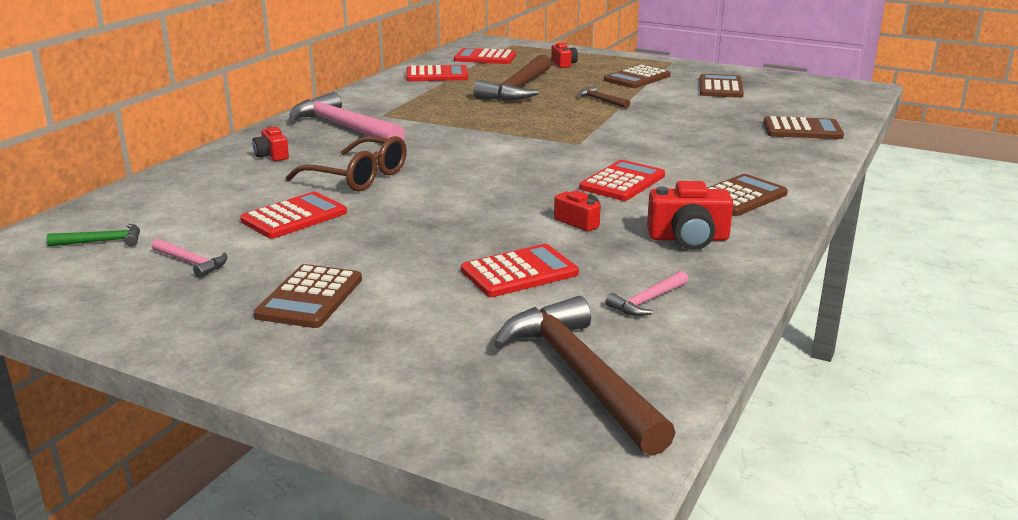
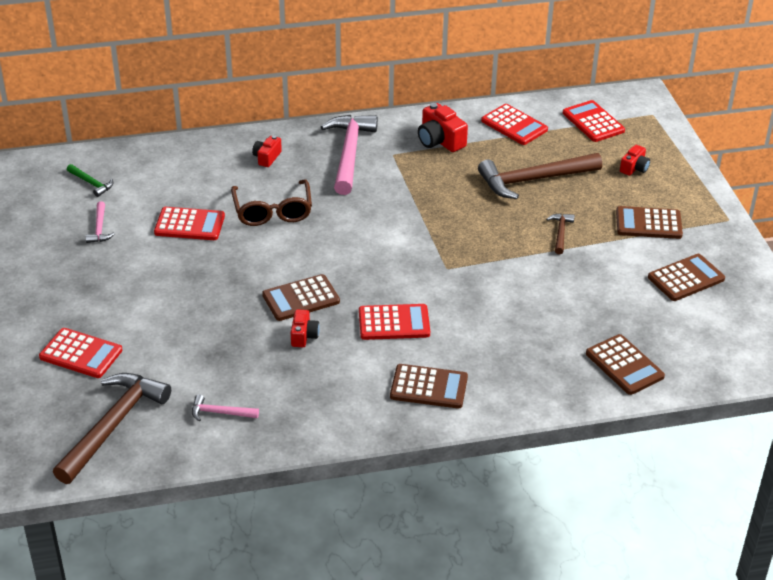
camera: 50 degrees right, 15 degrees up
(310, 297) = (103, 291): brown calculator -> brown calculator (301, 298)
(519, 272) = (207, 347): red calculator -> red calculator (81, 354)
(688, 238) = (328, 392): red camera -> red camera (440, 141)

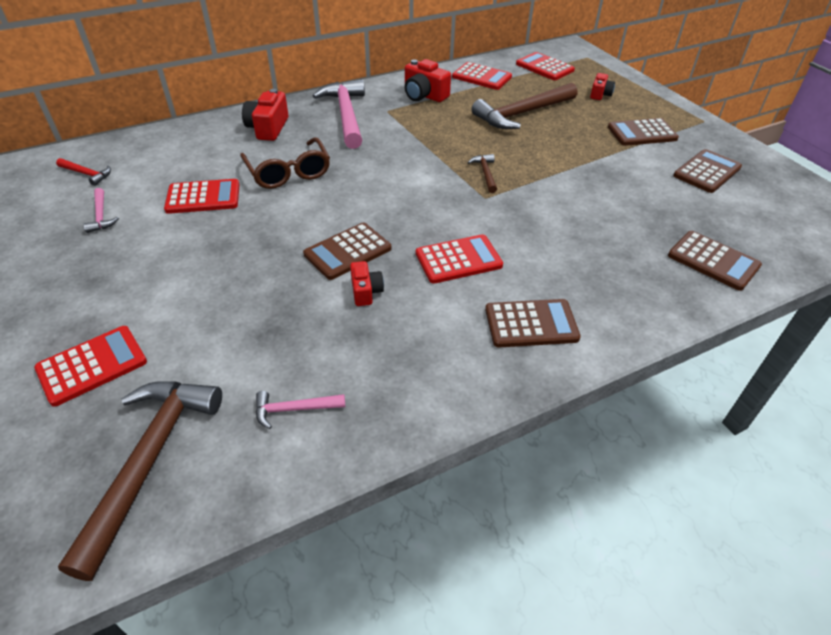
camera: 15 degrees left, 5 degrees up
(81, 354) = (92, 365): red calculator -> red calculator turned 45 degrees counterclockwise
(91, 183) = (87, 174): green hammer -> red hammer
(267, 158) = (268, 128): red camera -> red camera, size x1.64
(560, 233) = (572, 151): brown hammer -> brown hammer (485, 173)

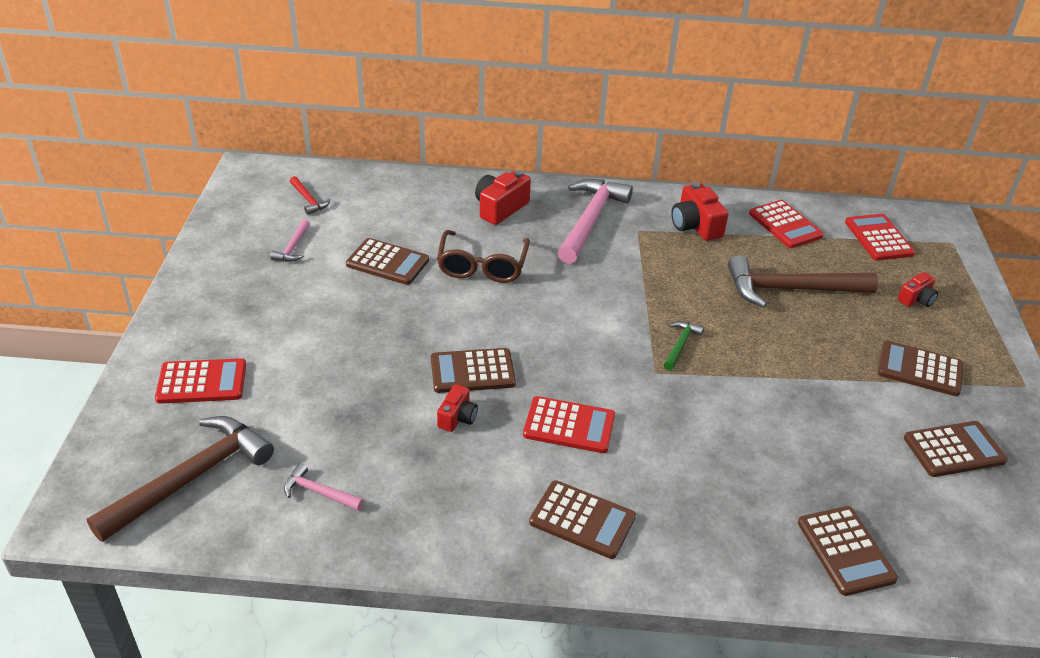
camera: 30 degrees right, 5 degrees down
(203, 197) = (387, 262): red calculator -> brown calculator
(485, 173) = (681, 345): brown hammer -> green hammer

